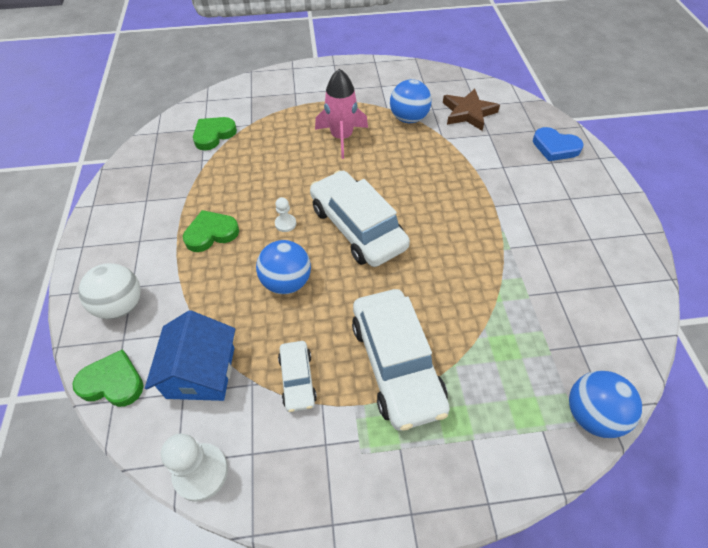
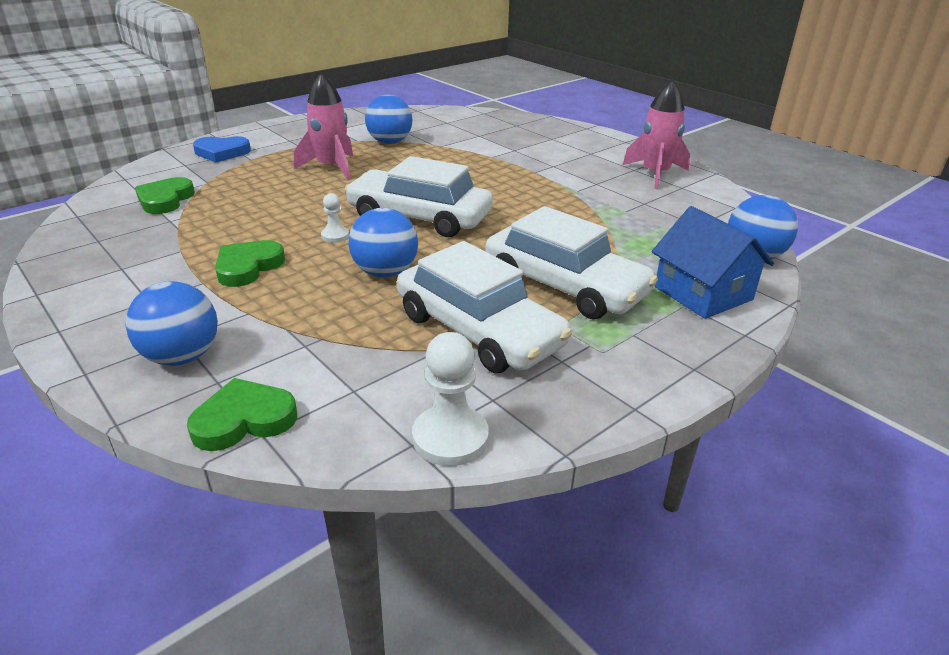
camera: 35 degrees left, 20 degrees down
(121, 305) = (182, 357): white ball -> blue ball
(201, 372) = (359, 367): blue house -> blue house (703, 293)
(297, 379) = (479, 330): white car -> white car, size x2.00
(468, 113) = (444, 128): brown star -> none
(555, 147) = (544, 130): blue heart -> blue heart (222, 152)
(605, 255) = (655, 174): none -> pink rocket

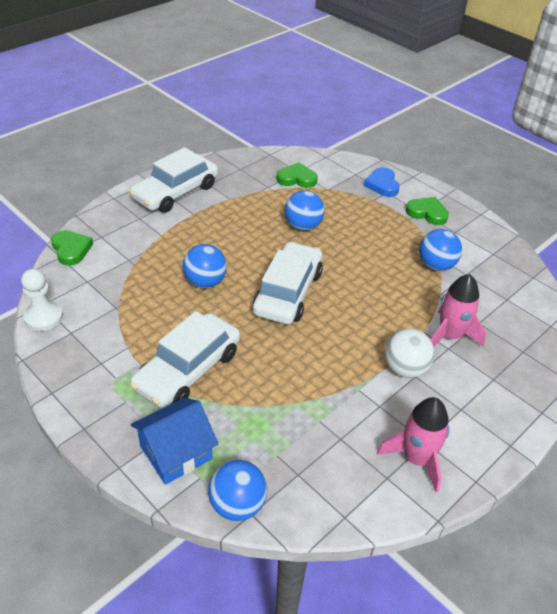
camera: 85 degrees right, 10 degrees up
(182, 357) = (122, 222): blue ball -> blue ball (303, 226)
(248, 267) = (211, 226): green heart -> green heart (427, 213)
(331, 168) = (368, 240): pink rocket -> pink rocket (450, 336)
(335, 236) = (254, 255): white pawn -> none
(479, 330) = (136, 326): white car -> white car (175, 192)
(544, 169) = (405, 369): none -> white ball

